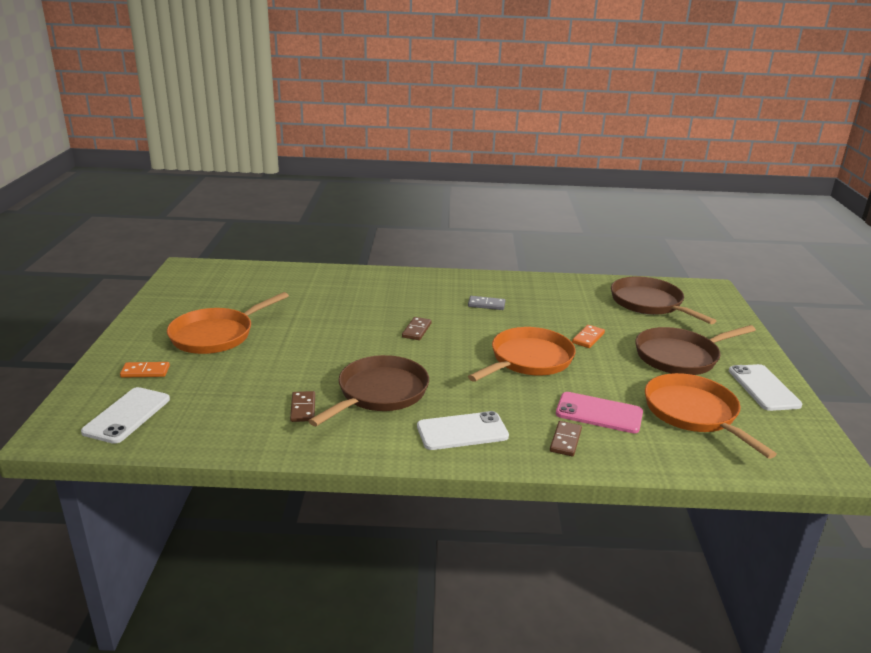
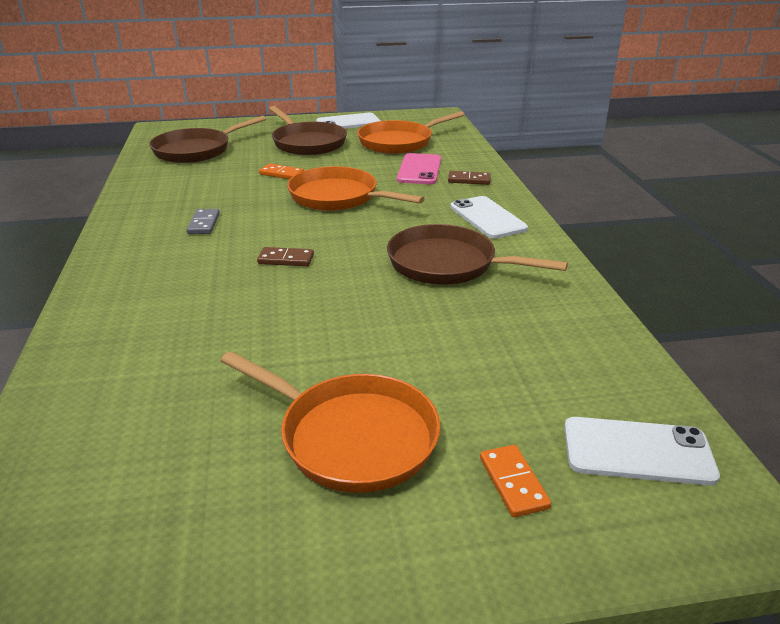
camera: 100 degrees left, 5 degrees up
(303, 408) = (510, 305): brown domino -> none

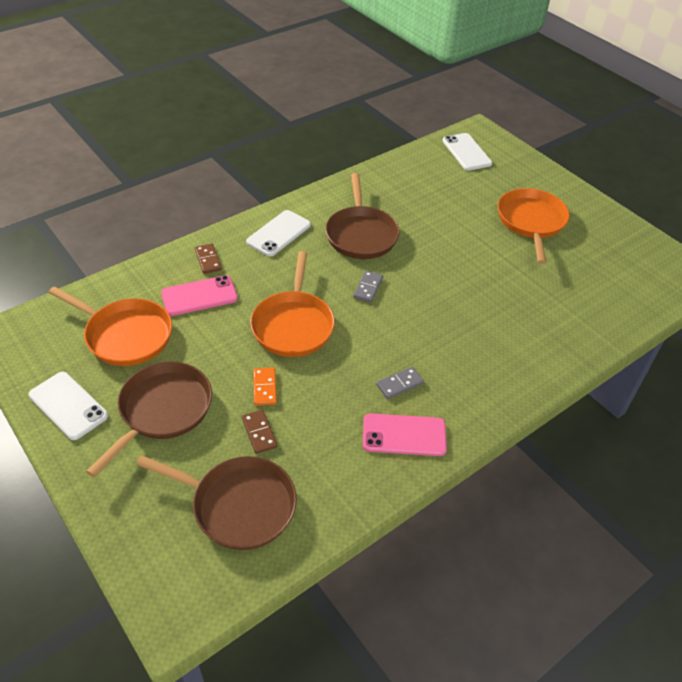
camera: 120 degrees left, 15 degrees up
(153, 211) = (404, 435): none -> pink phone
(286, 259) = (414, 308): brown domino -> brown domino (259, 432)
(347, 243) = (368, 288): none -> grey domino
(513, 483) = (512, 177): orange domino -> none

